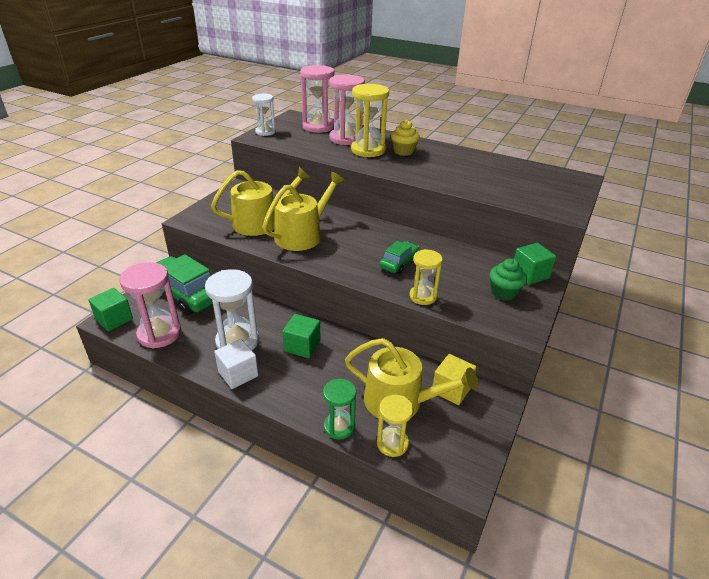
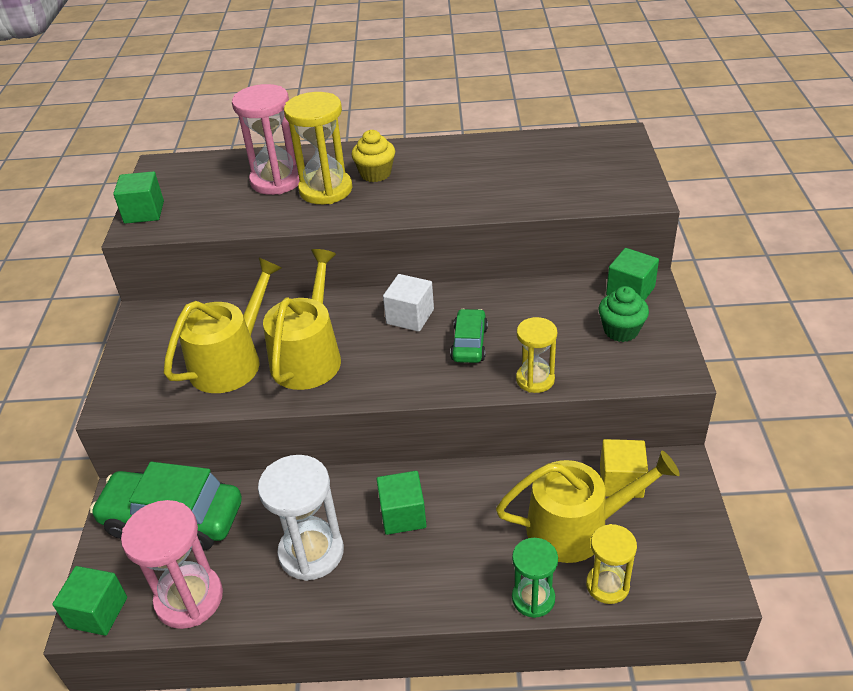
camera: 25 degrees left, 5 degrees up
(238, 374) = (352, 598): white cube -> white cube (410, 316)
(265, 132) = (144, 212): white hourglass -> green cube
(318, 127) = (217, 173): pink hourglass -> none

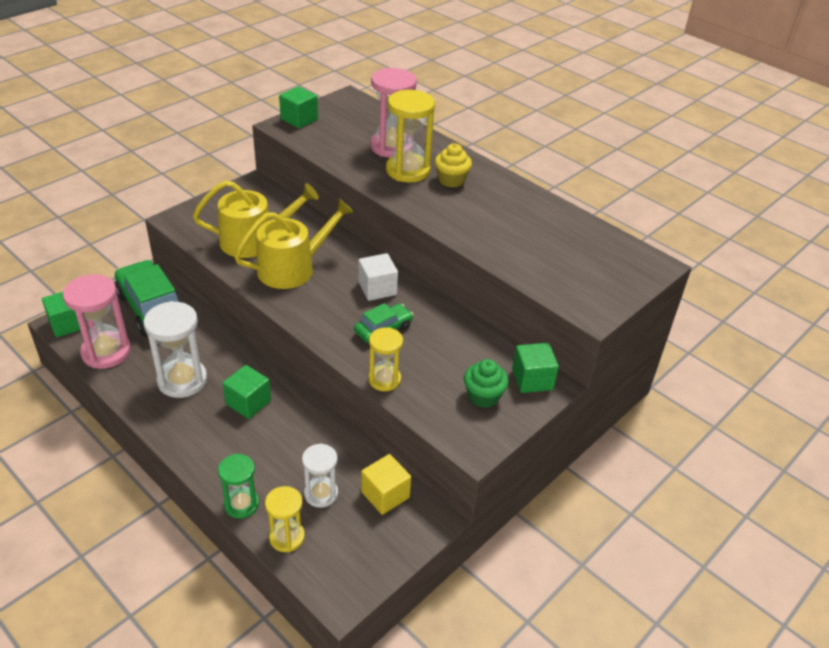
camera: 40 degrees right, 0 degrees up
(577, 527) = (321, 494): yellow watering can -> white hourglass

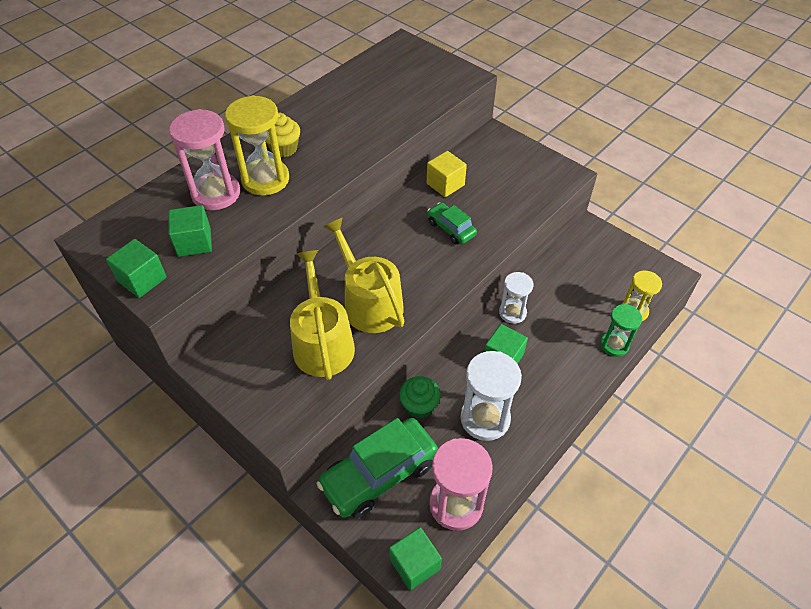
camera: 90 degrees left, 10 degrees up
(321, 494) = (588, 294): white hourglass -> white hourglass (512, 312)
(377, 288) = (394, 236): white cube -> none
(384, 379) = (512, 225): yellow hourglass -> none
(385, 495) = (577, 256): yellow cube -> yellow cube (445, 184)
(483, 396) = (516, 168): green cupcake -> green cupcake (419, 406)
(532, 379) = (491, 143): green cube -> green cube (194, 242)

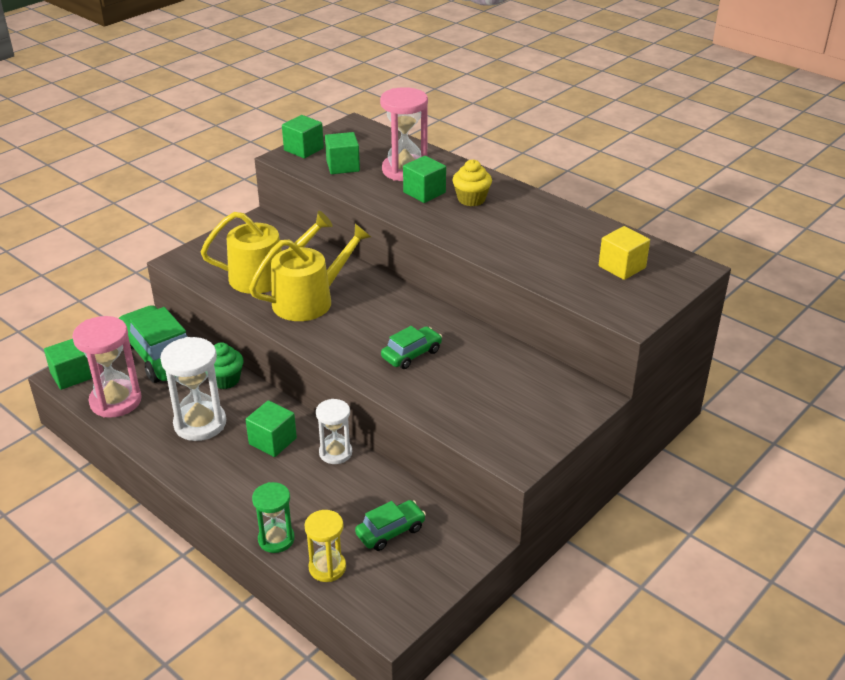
camera: 90 degrees right, 15 degrees down
(265, 179) = (424, 192): yellow hourglass -> green cube
(445, 184) = (487, 352): yellow cube -> yellow cube (622, 267)
(591, 276) = (390, 531): none -> green car

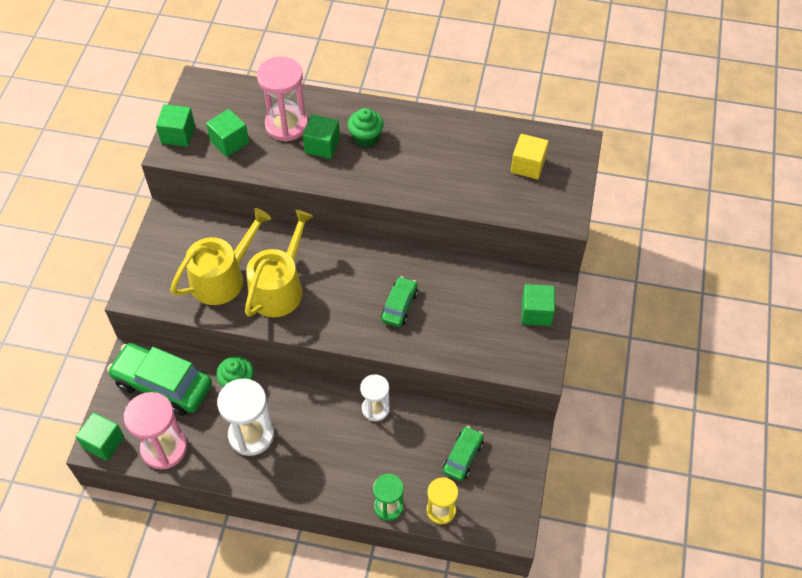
camera: 30 degrees left, 20 degrees up
(272, 441) = (320, 422): green cube -> green cube (536, 313)
(471, 199) = (366, 137): yellow cupcake -> green cupcake

